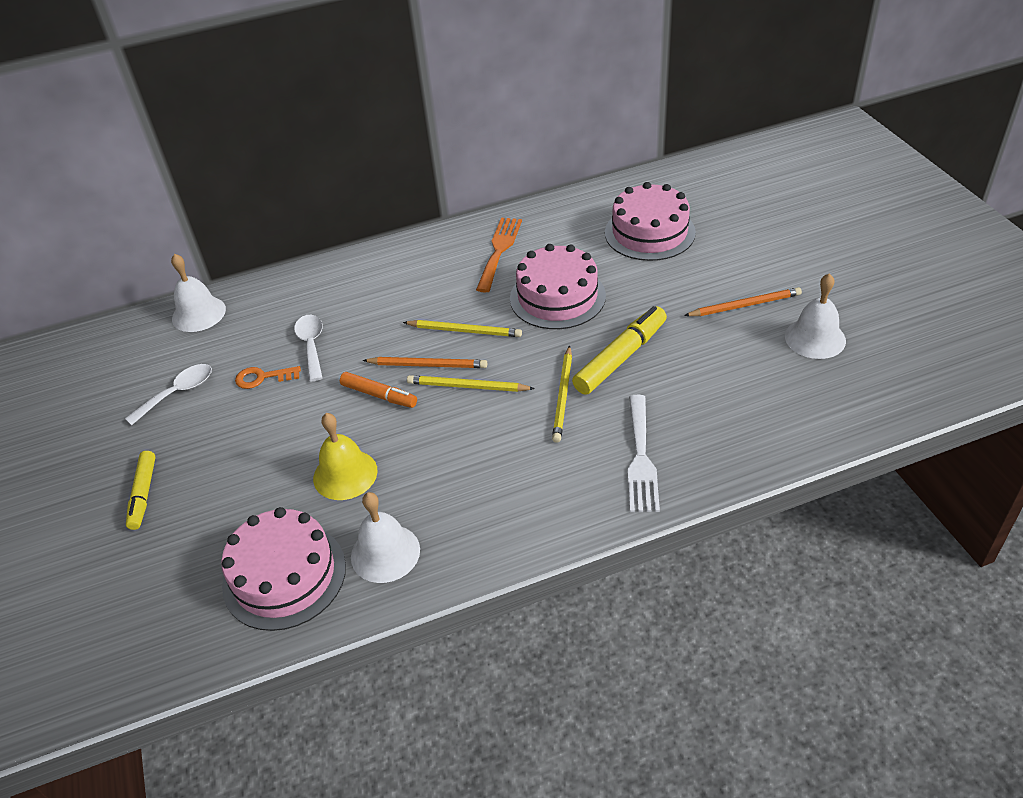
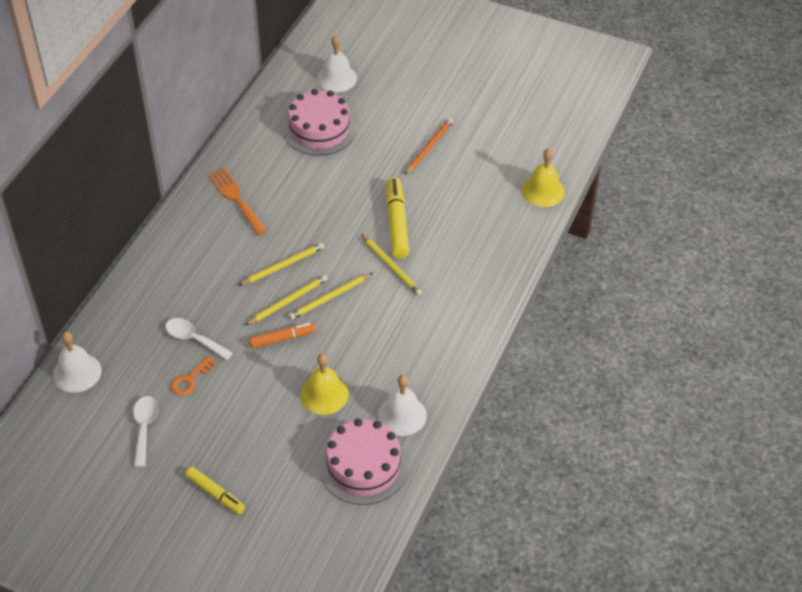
camera: 50 degrees left, 5 degrees up
(428, 365) = (288, 301): orange pencil -> yellow pencil
(557, 297) = (314, 208): pink cake -> none
(641, 458) = (473, 273): white fork -> none
(815, 338) = (487, 145): white bell -> white bell (337, 78)
(831, 423) = (543, 191): none -> yellow bell

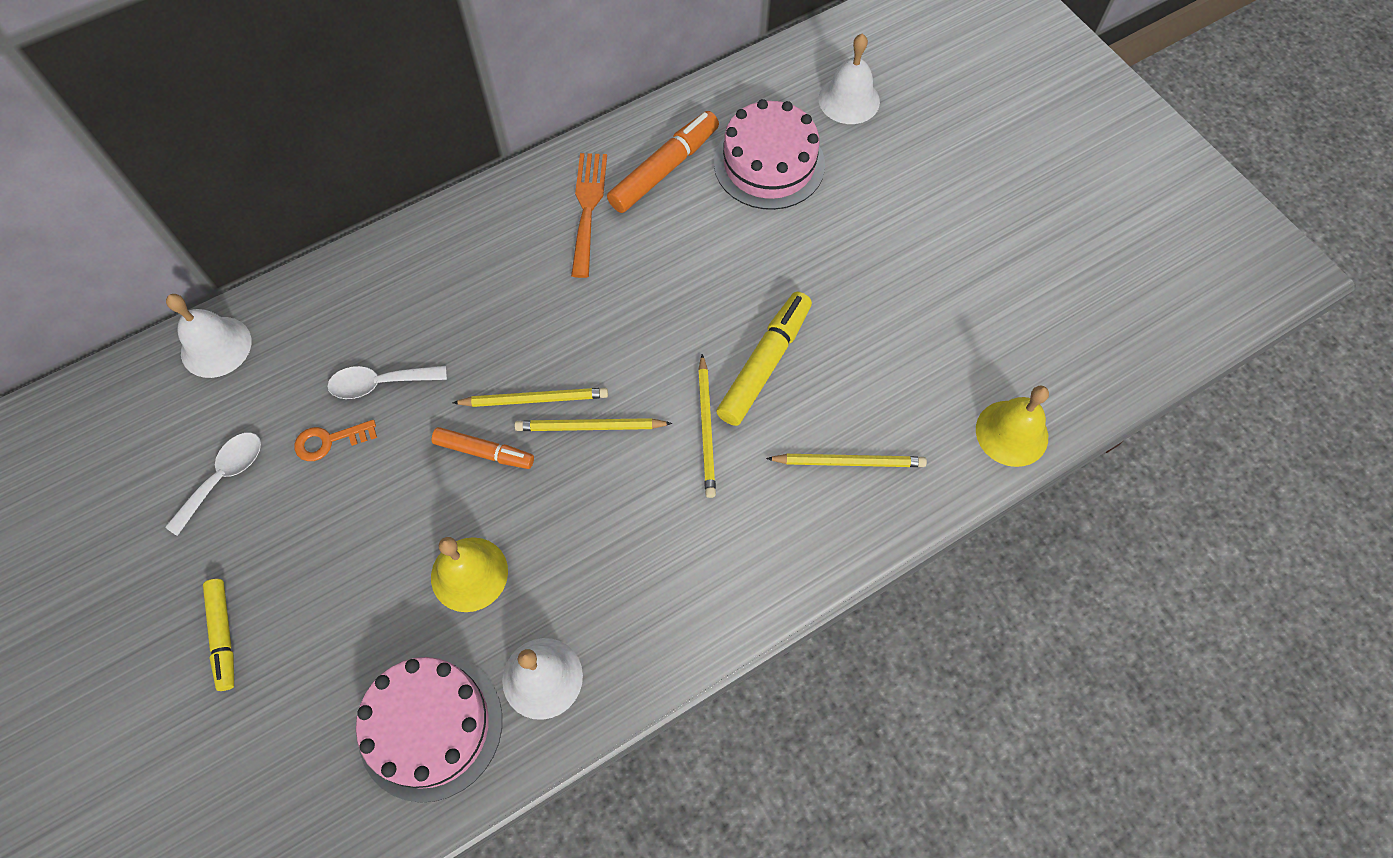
camera: 35 degrees right, 15 degrees up
(194, 339) = (380, 383): white spoon -> white spoon turned 75 degrees counterclockwise
(263, 159) = (664, 169): none -> orange marker
(283, 265) = (569, 341): yellow pencil -> yellow pencil (849, 462)
(429, 147) = (896, 270): orange pencil -> none

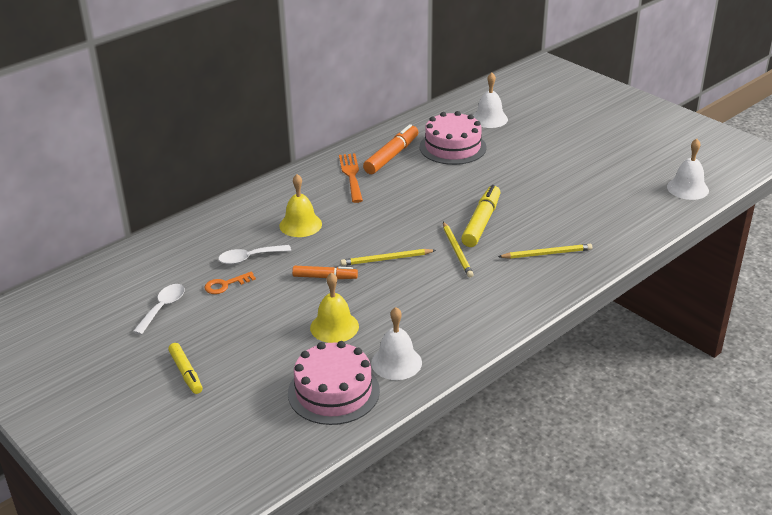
camera: 10 degrees left, 30 degrees down
(216, 346) = (139, 256): white bell -> white bell (687, 188)
(534, 399) = (348, 253): yellow pencil -> none
(1011, 433) = (636, 231): yellow bell -> yellow bell (300, 225)

